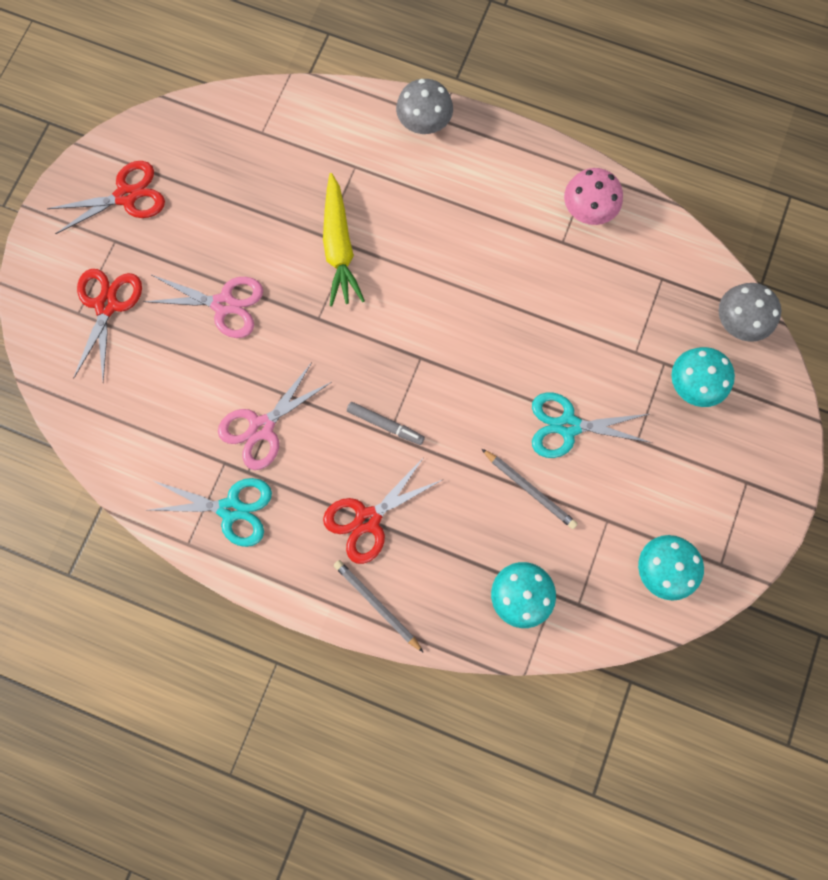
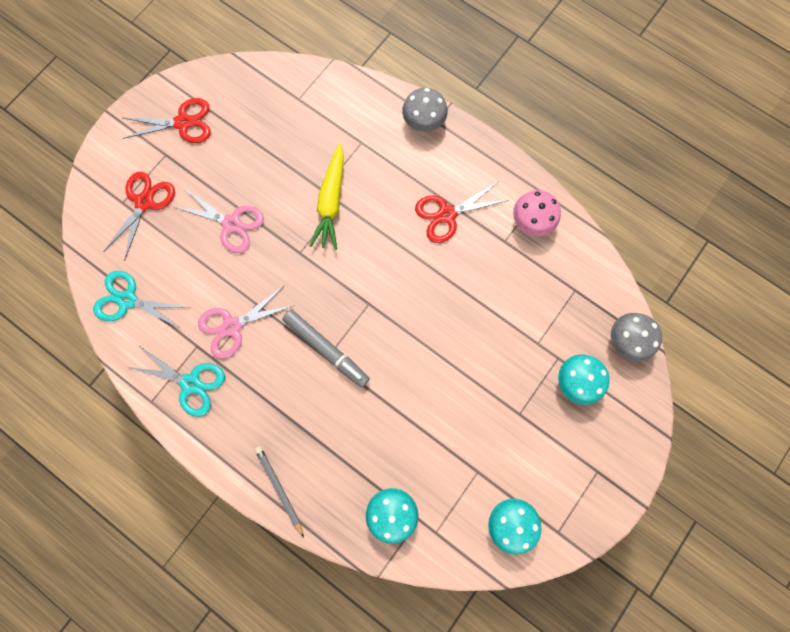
camera: 15 degrees right, 0 degrees up
(368, 519) = (292, 420): red scissors -> red scissors (447, 214)
(385, 425) = (326, 349): grey marker -> grey marker, size x1.61
(529, 489) = (423, 430): grey pencil -> none
(568, 426) = (468, 388): turquoise scissors -> turquoise scissors (128, 300)

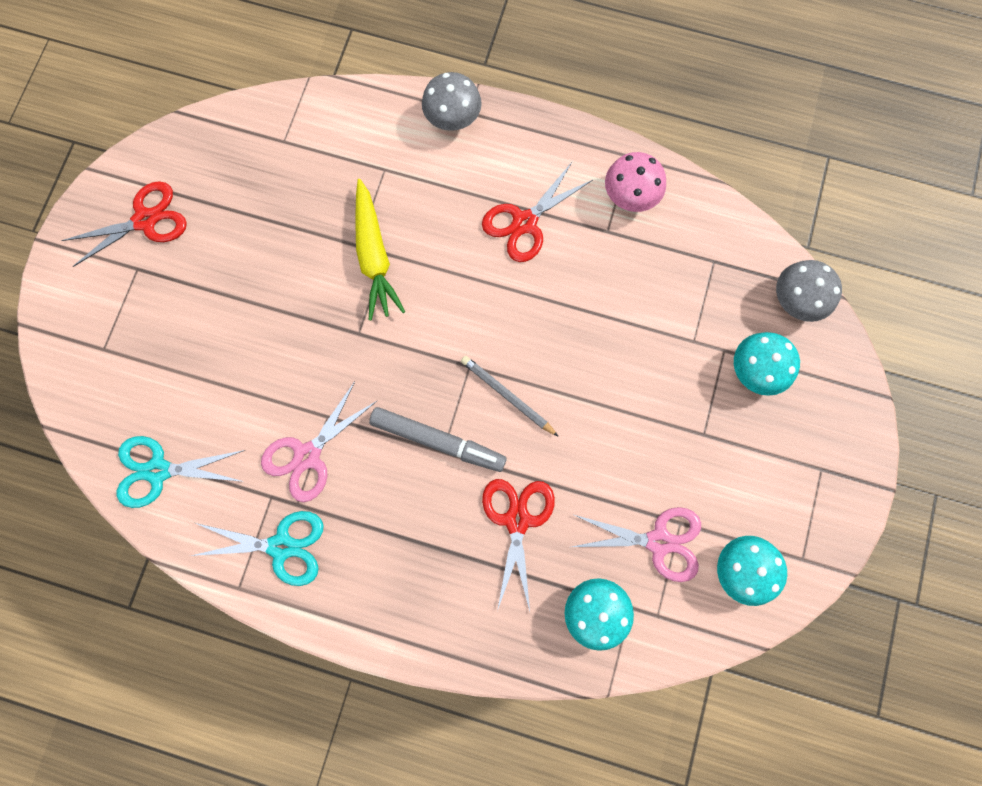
camera: 20 degrees left, 0 degrees up
(145, 202) = (133, 338): red scissors -> red scissors (517, 520)
(231, 224) = (257, 327): pink scissors -> pink scissors (658, 542)
(279, 489) = (445, 635): grey pencil -> grey pencil (507, 396)

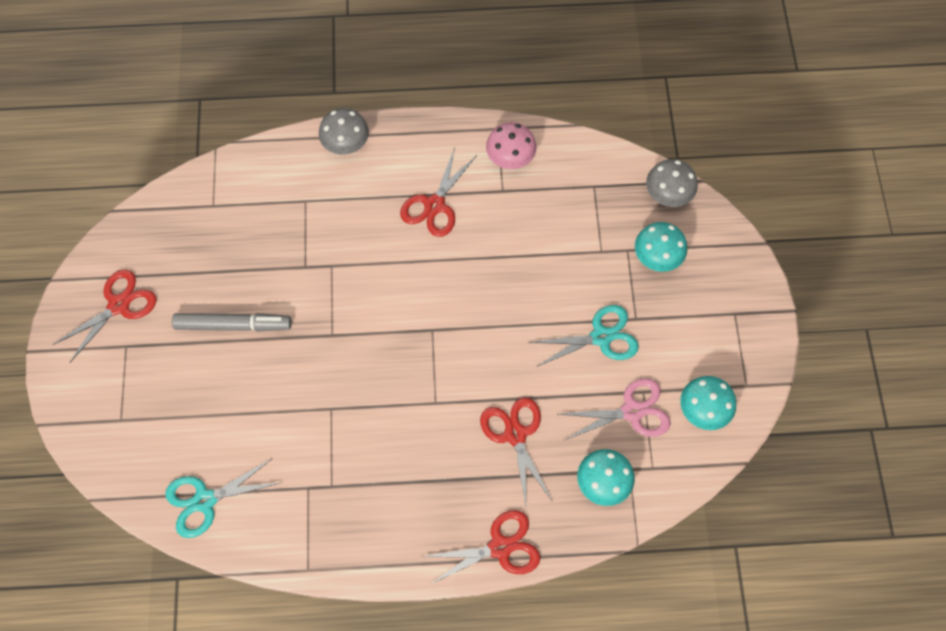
camera: 20 degrees left, 10 degrees down
(281, 546) = (331, 523): turquoise scissors -> turquoise scissors (601, 337)
(307, 455) = (326, 444): pink scissors -> none
(374, 256) = (322, 270): yellow carrot -> none
(438, 441) = (429, 396): grey marker -> grey marker (233, 325)
(453, 642) = (500, 547): none -> red scissors
(507, 396) = (471, 342): grey pencil -> none

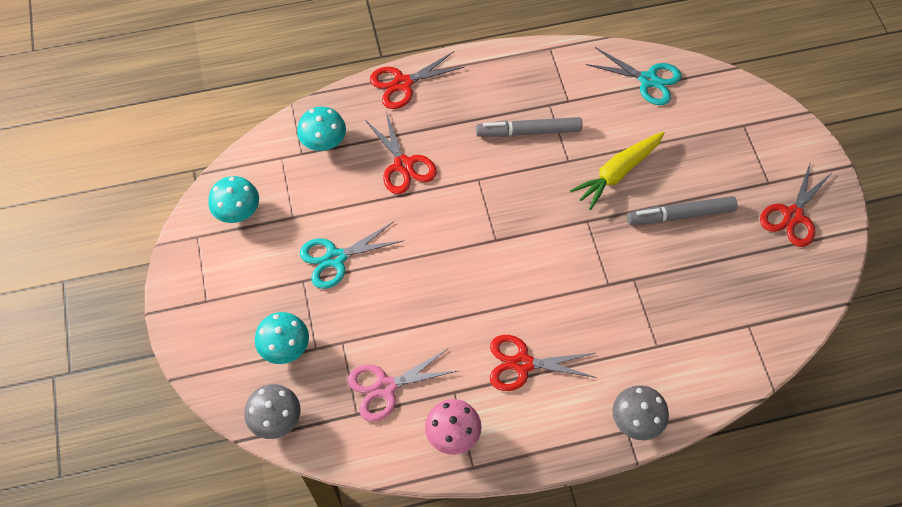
camera: 170 degrees right, 5 degrees down
(205, 500) = (648, 80): turquoise scissors -> turquoise scissors turned 60 degrees clockwise
(281, 384) = (618, 173): none -> yellow carrot
(365, 453) = (528, 132): none -> grey marker
(434, 205) = (522, 363): red scissors -> red scissors turned 105 degrees counterclockwise
(632, 411) = (302, 198): pink scissors -> pink scissors (385, 387)

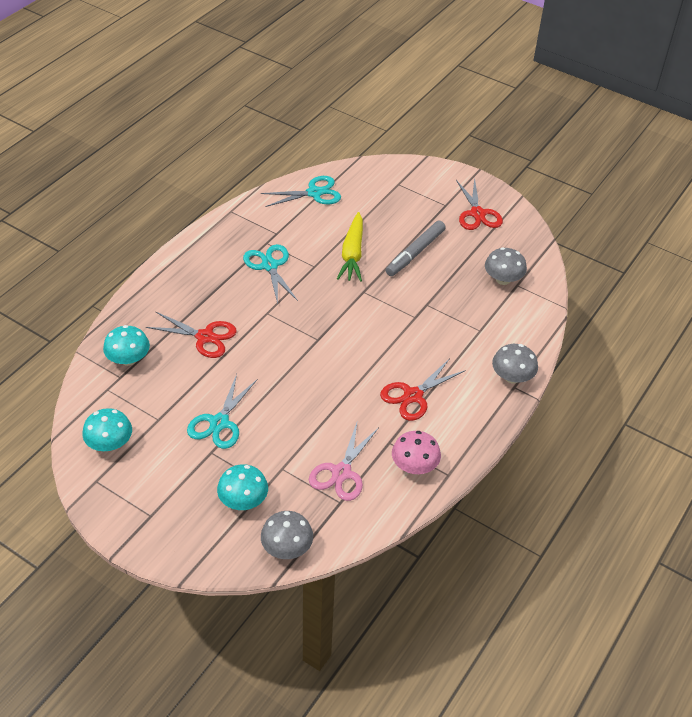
camera: 45 degrees left, 15 degrees down
(402, 83) = (149, 290): red scissors -> none
(528, 132) = (270, 266): grey marker -> turquoise scissors
(741, 308) = (503, 279): none -> grey mushroom

